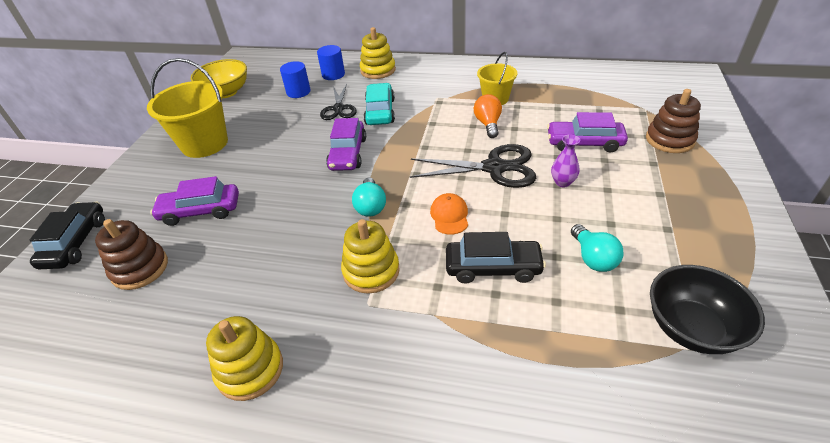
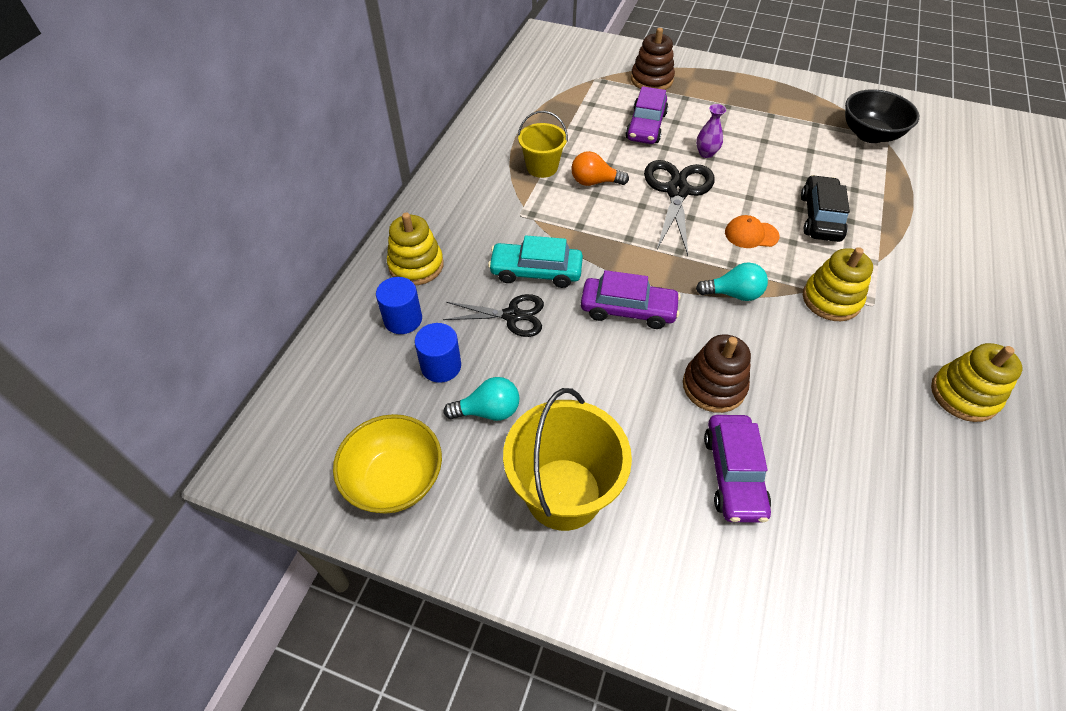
camera: 85 degrees left, 10 degrees up
(75, 242) = (800, 648): black car -> none
(140, 268) = (846, 532): brown stacking toy -> brown stacking toy (714, 386)
(593, 258) = (805, 160): turquoise light bulb -> turquoise light bulb (488, 411)

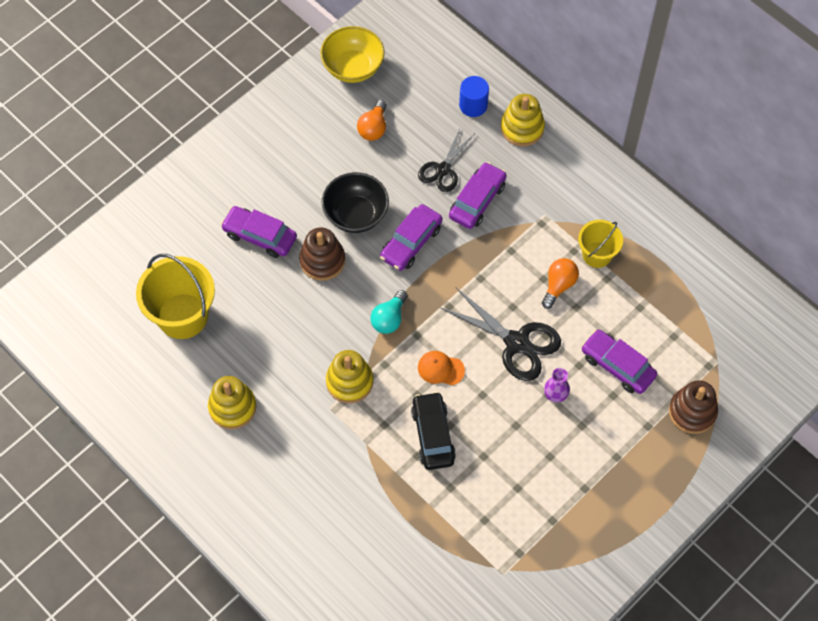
camera: 115 degrees right, 10 degrees up
(441, 366) = (422, 114): blue cylinder -> none
(488, 411) = (373, 128): turquoise light bulb -> orange light bulb
(536, 271) = (477, 201): turquoise car -> purple car
(563, 493) = (298, 144): yellow bucket -> yellow bucket (182, 316)
(751, 234) = (440, 369): orange cap -> orange cap turned 105 degrees counterclockwise
(820, 217) = (433, 435): black car -> black car turned 135 degrees counterclockwise
(870, 134) = (515, 560): black bowl -> black bowl (356, 214)

